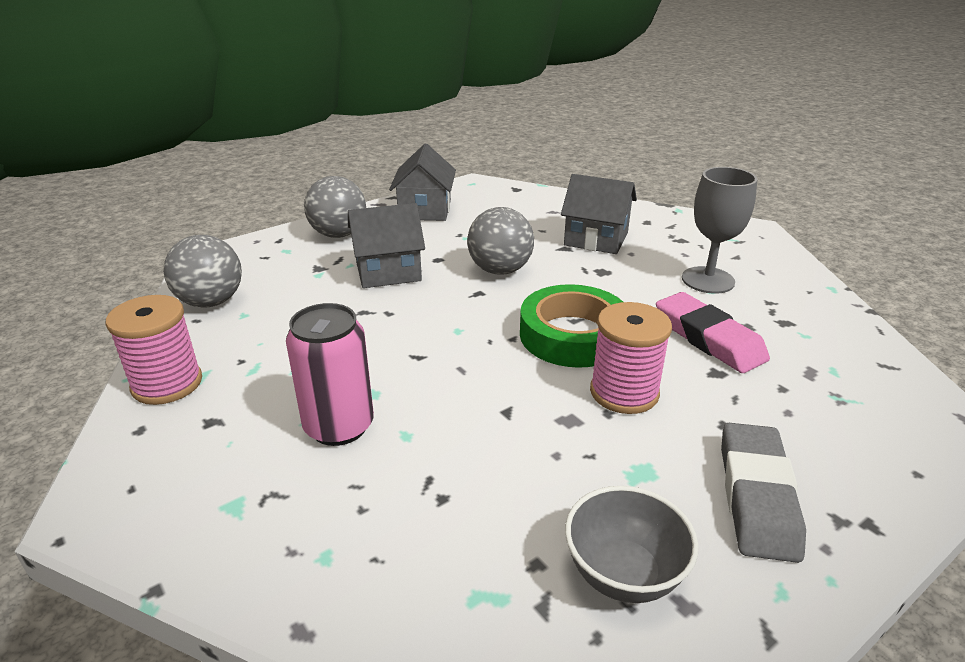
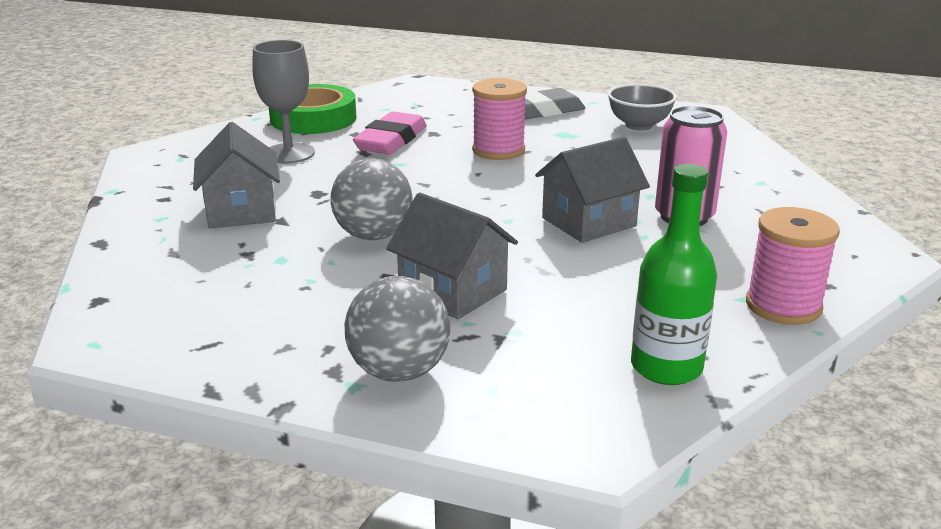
camera: 125 degrees left, 5 degrees down
(211, 302) = (666, 367): grey ball -> green bottle
(425, 210) = (245, 340): grey house -> grey house (588, 222)
(573, 335) = (450, 178): green tape -> green tape (313, 118)

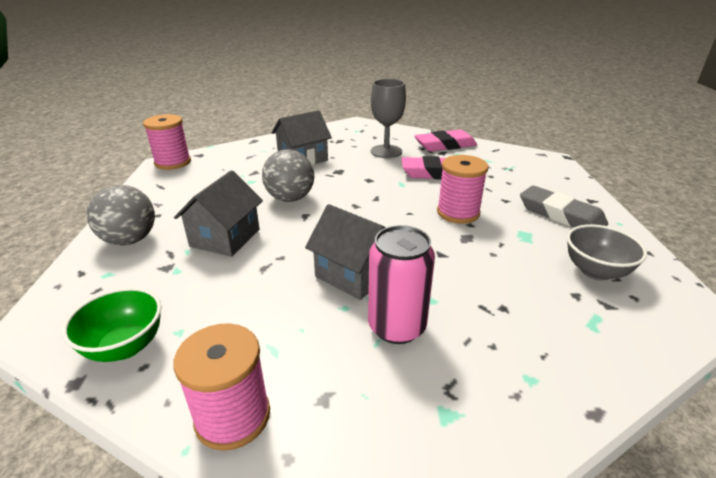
camera: 70 degrees right, 5 degrees up
(104, 329) = (173, 162): none -> pink spool
(313, 118) = (445, 145): green tape -> pink eraser
(666, 367) = (125, 346): green bottle -> green bowl

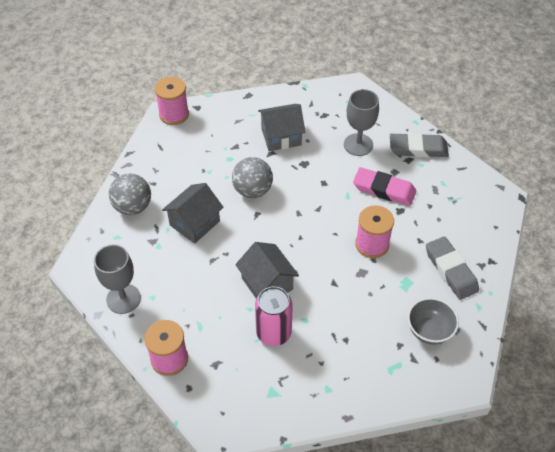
camera: 20 degrees right, 20 degrees up
(125, 346) = (123, 299): green bowl -> grey goblet
(445, 145) = (418, 149): pink eraser -> grey eraser

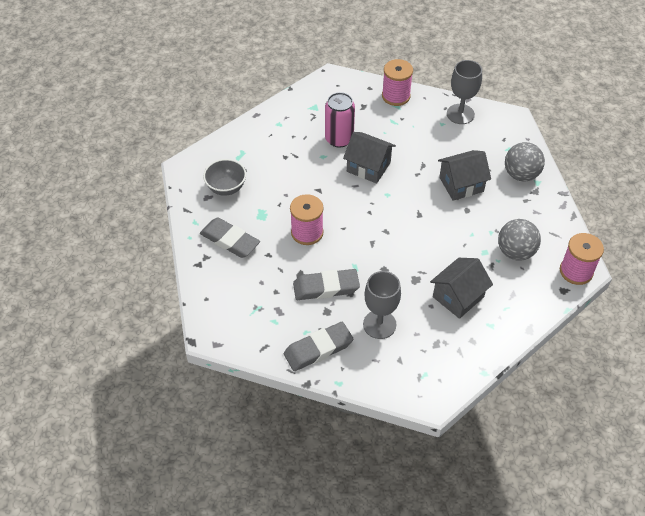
camera: 150 degrees right, 0 degrees up
(194, 223) = (461, 184): grey house -> grey house turned 60 degrees clockwise
(252, 190) = (439, 232): grey ball -> grey ball (515, 252)
(384, 189) = (326, 287): pink eraser -> grey eraser

